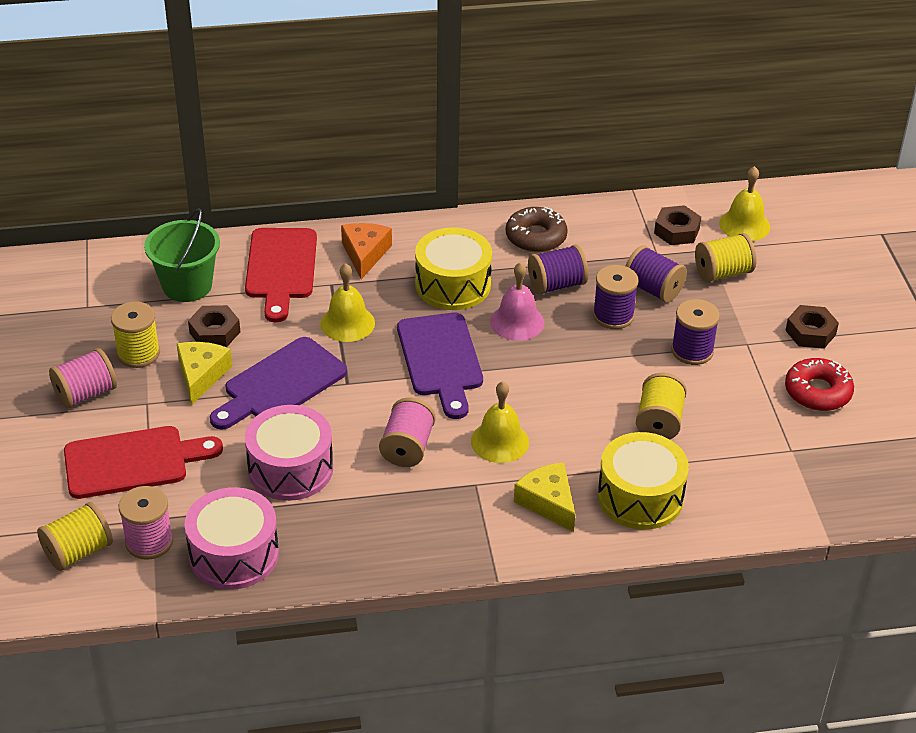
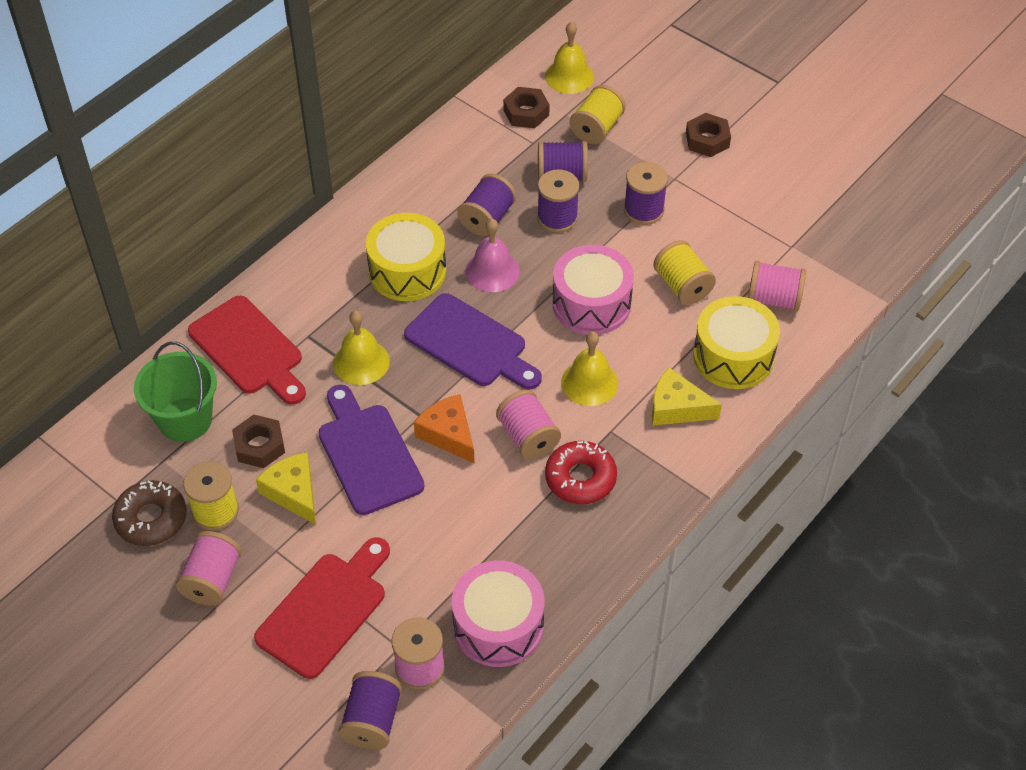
camera: 40 degrees left, 10 degrees up
(78, 551) = (372, 720): yellow spool -> purple spool
(280, 384) = (368, 454): purple cutting board -> purple cutting board turned 150 degrees clockwise
(290, 468) = (459, 521): pink drum -> pink drum (591, 304)
(365, 254) = (305, 290): orange cheese -> orange cheese (448, 434)
(536, 237) = (426, 186): brown donut -> brown donut (151, 519)
(727, 478) = (773, 299): none -> pink spool
(817, 392) = (761, 186): red donut -> red donut (580, 478)

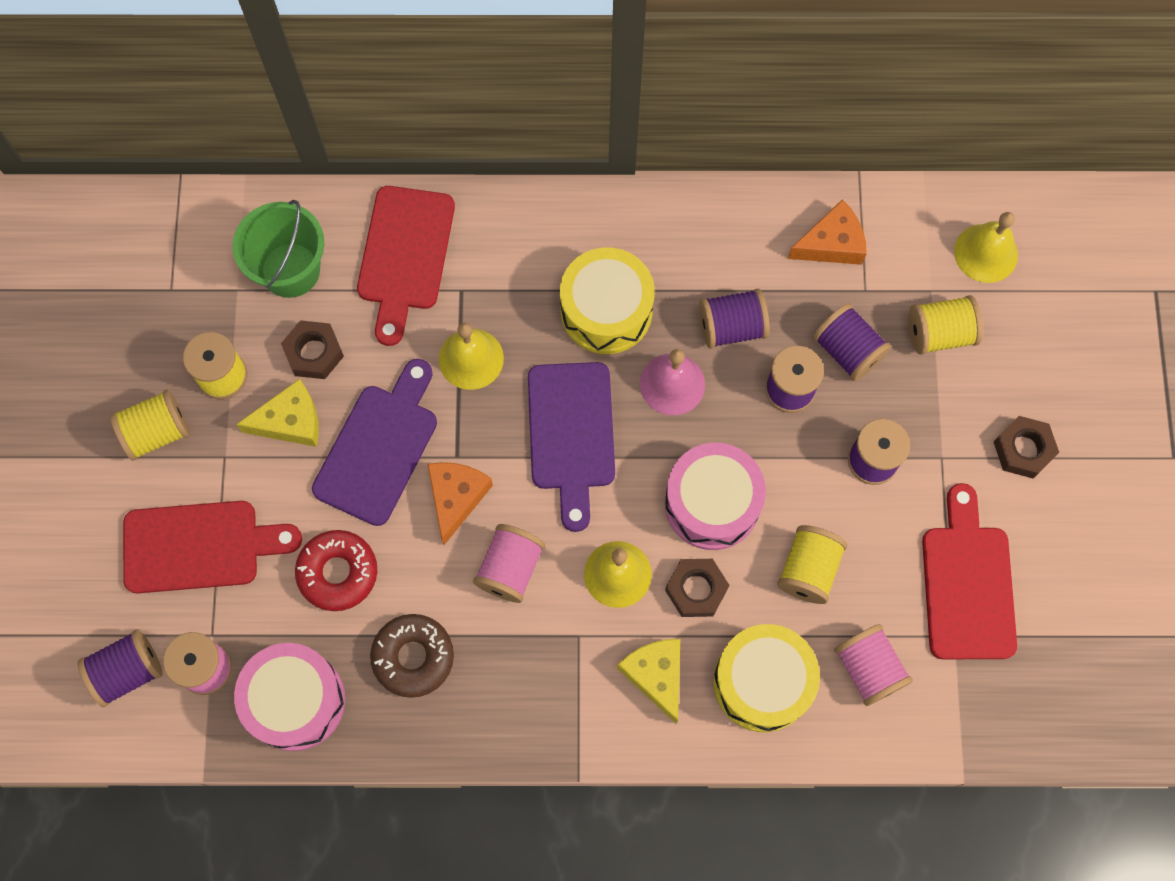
camera: 50 degrees right, 20 degrees up
(151, 519) = (175, 332): brown donut -> brown donut (413, 657)
(212, 580) = (157, 432): pink spool -> yellow spool
(293, 492) = (290, 421): yellow cheese -> yellow cheese turned 60 degrees clockwise
(486, 137) = (831, 243): none -> orange cheese
(526, 113) = (898, 253): brown nut -> brown nut (696, 589)
(580, 478) = (504, 650): red donut -> red donut (338, 572)
(765, 218) = (968, 584): none -> red cutting board

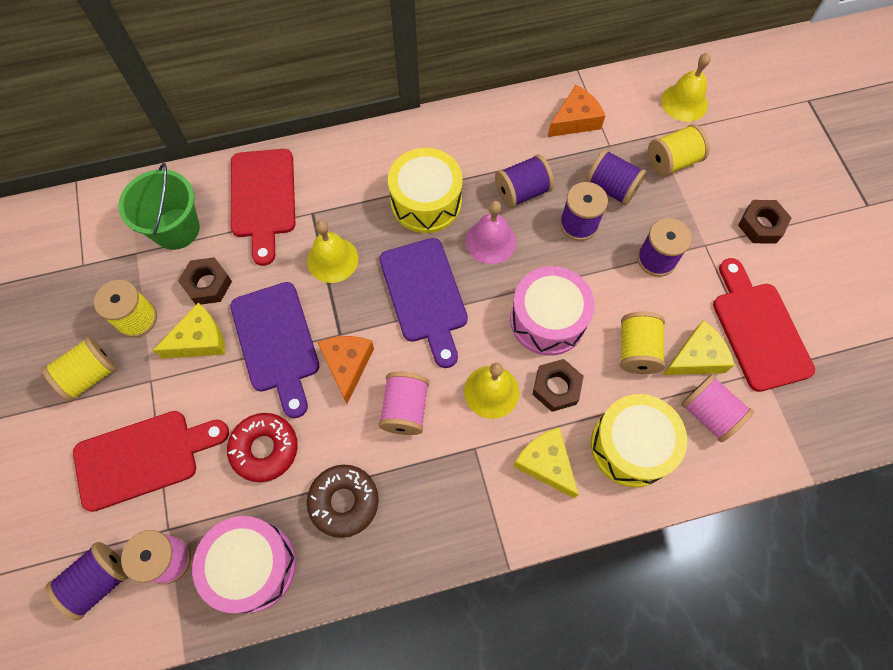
camera: 15 degrees left, 5 degrees down
(379, 448) = (276, 342): purple cutting board -> purple cutting board turned 150 degrees clockwise
(878, 597) = (696, 357): none -> yellow cheese

